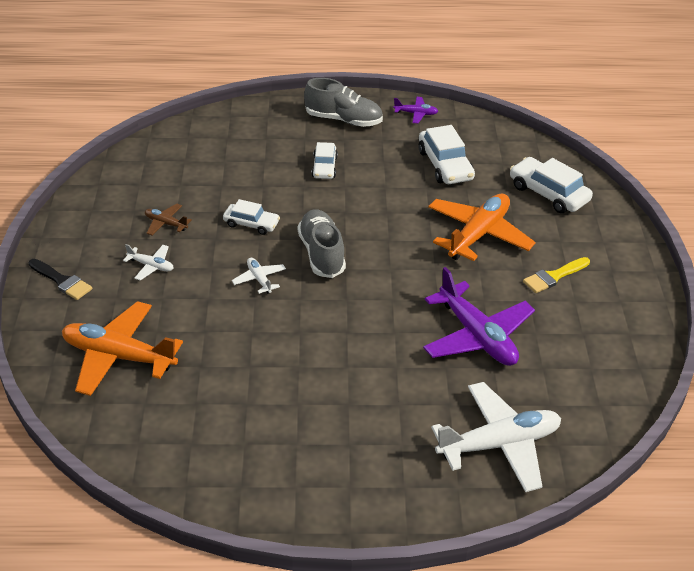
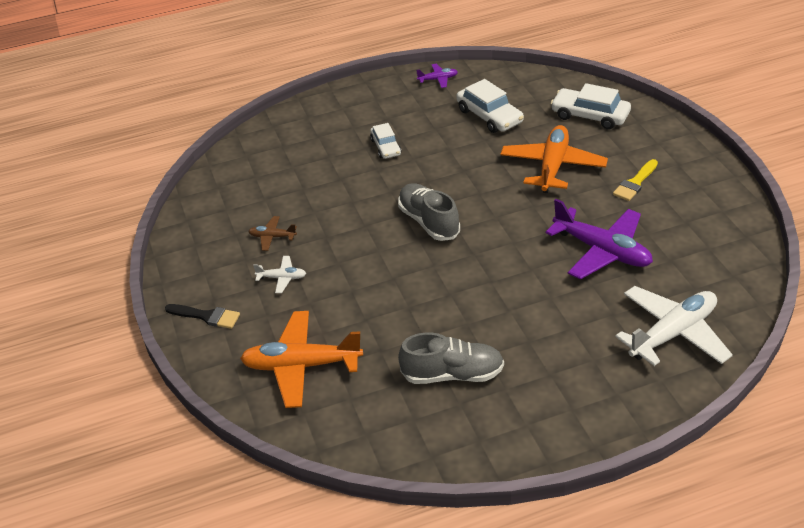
camera: 15 degrees left, 0 degrees up
(251, 224) = (350, 214): white car -> none
(259, 279) = (387, 260): white plane -> none
(343, 120) = (378, 102): grey shoe -> grey shoe (452, 374)

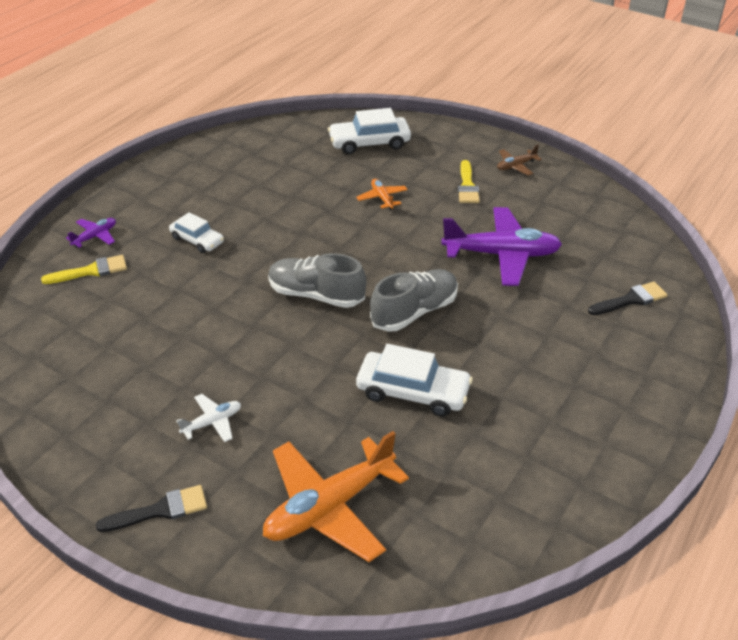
camera: 40 degrees left, 0 degrees up
(272, 237) = (157, 383): brown plane -> brown plane (516, 166)
(299, 142) = (91, 271): none -> yellow brush
(438, 79) = (189, 158): purple plane -> purple plane (95, 236)
(452, 374) = (491, 432): grey shoe -> grey shoe (414, 312)
(489, 116) = (276, 174): white car -> white car (413, 392)
(552, 166) = (382, 198): orange plane -> orange plane, size x0.46
(673, 333) = (630, 300): white plane -> black brush

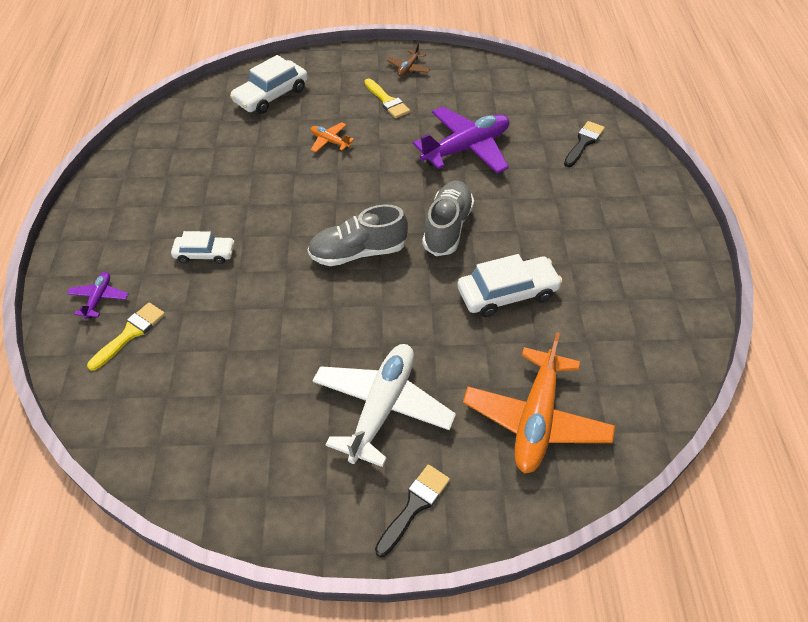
camera: 35 degrees left, 10 degrees up
(212, 422) = (382, 407): white plane -> white plane, size x2.16

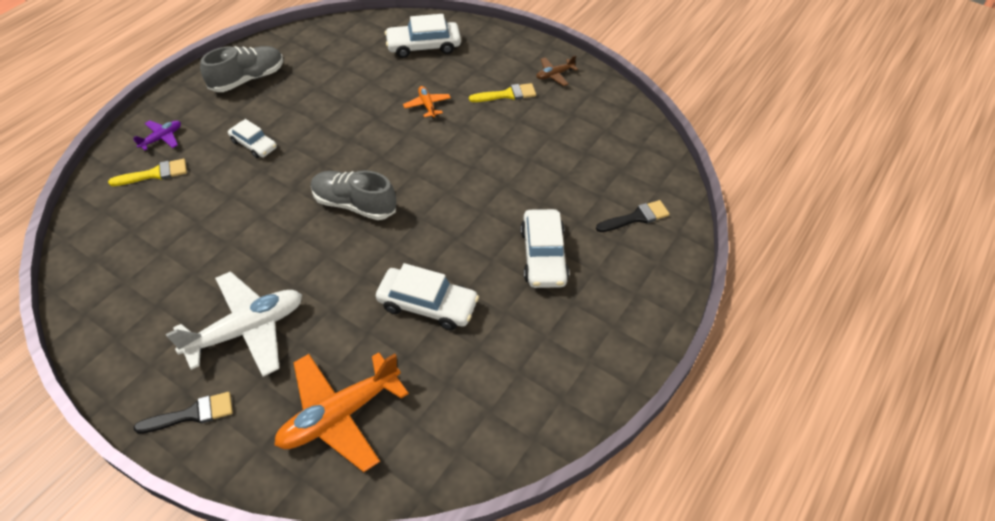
camera: 35 degrees right, 0 degrees up
(387, 101) = (507, 94): yellow brush -> yellow brush turned 105 degrees counterclockwise
(447, 227) = (440, 224): grey shoe -> grey shoe (248, 79)
(466, 148) = (527, 168): purple plane -> none
(551, 206) = (543, 256): none -> white car

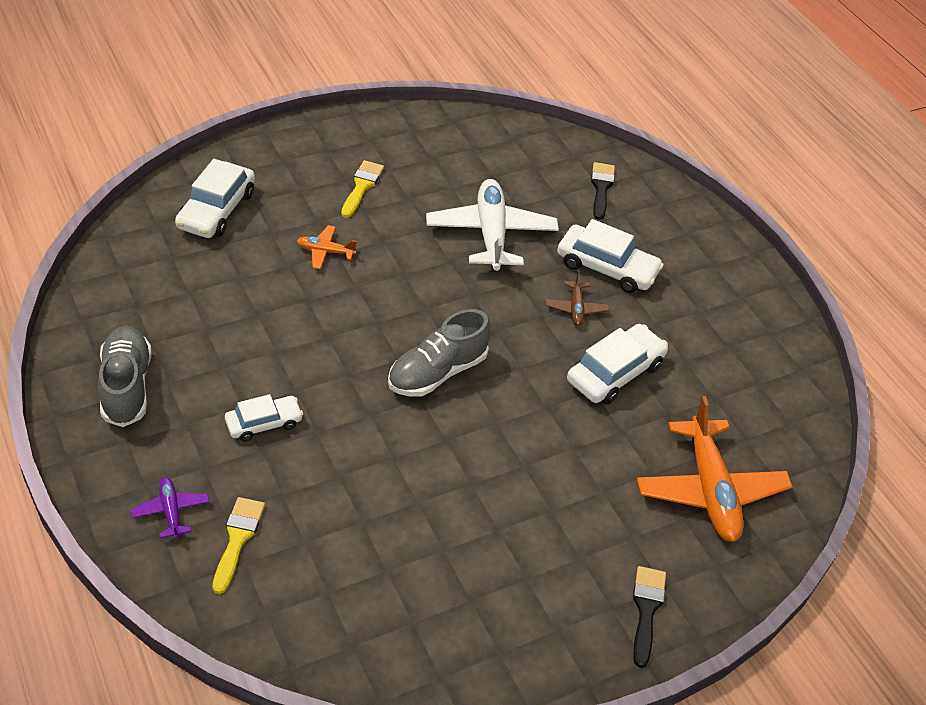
camera: 65 degrees left, 5 degrees down
(247, 330) = (560, 527): white plane -> white plane (491, 234)
(554, 75) = (361, 140): brown plane -> brown plane (576, 308)

